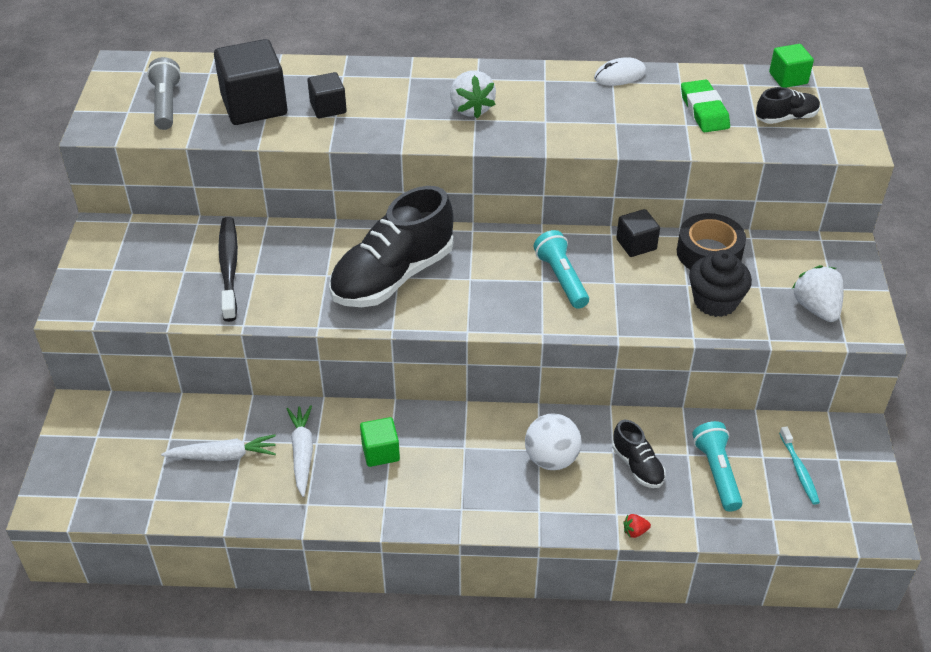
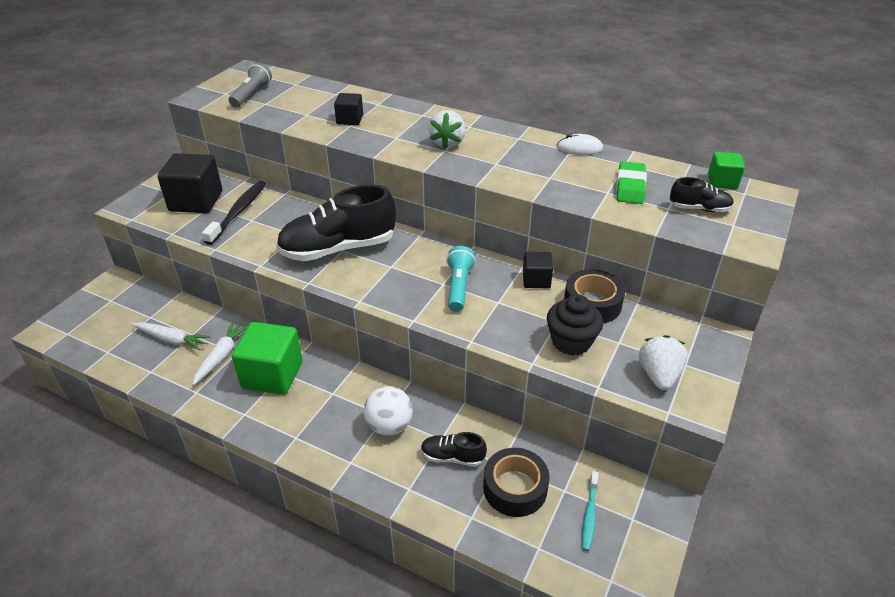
camera: 25 degrees right, 5 degrees down
(254, 105) = (304, 107): black cube -> black cube (196, 201)
(380, 452) = (272, 375): green cube -> green cube, size x1.84
(635, 531) = (413, 509): red strawberry -> none
(637, 466) = (452, 457): black shoe -> black shoe turned 105 degrees clockwise
(717, 472) = (515, 488): turquoise flashlight -> black tape

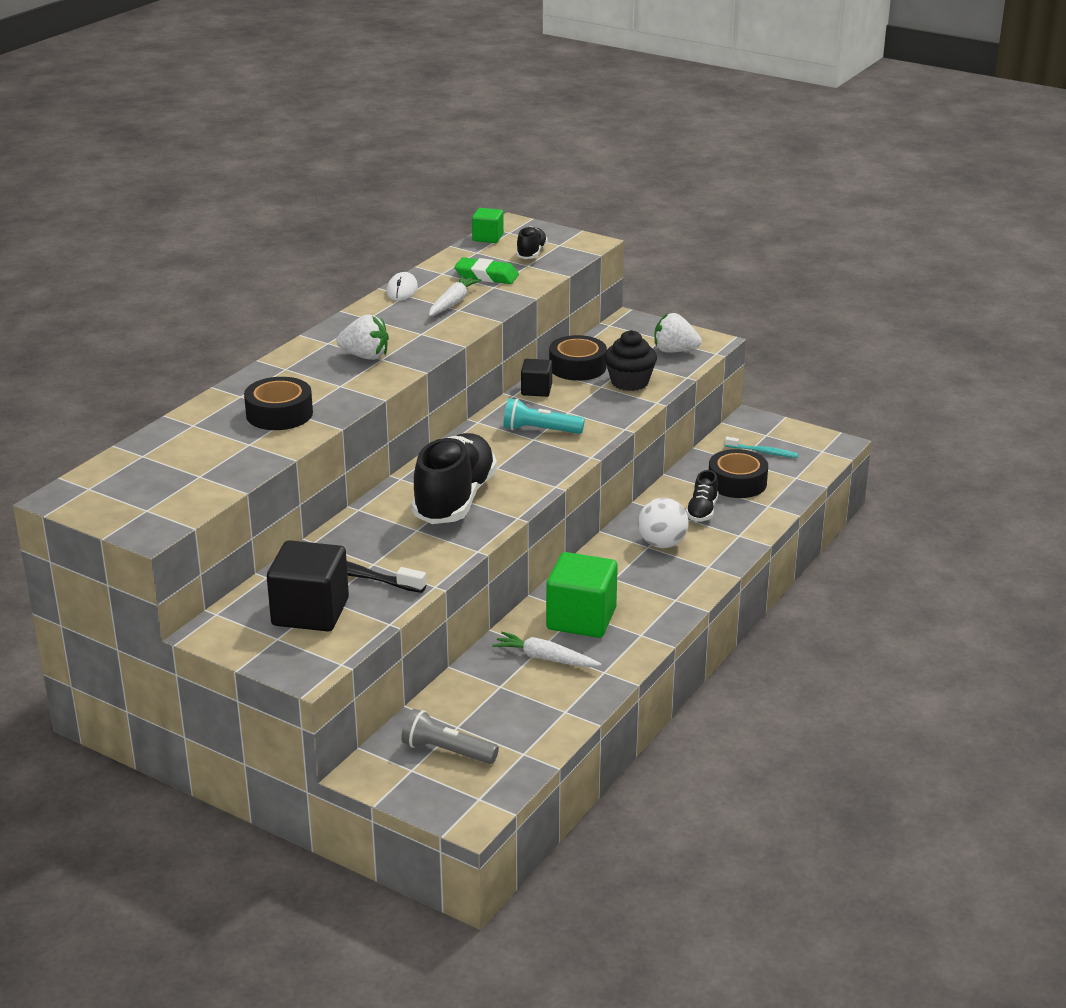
camera: 85 degrees left, 10 degrees down
(172, 340) = (508, 701): white carrot -> white carrot (453, 303)
(251, 95) = (163, 488): grey flashlight -> grey flashlight (447, 751)
(338, 248) = (455, 500): black shoe -> black shoe turned 150 degrees counterclockwise
(350, 120) = (279, 414): black cube -> black tape

